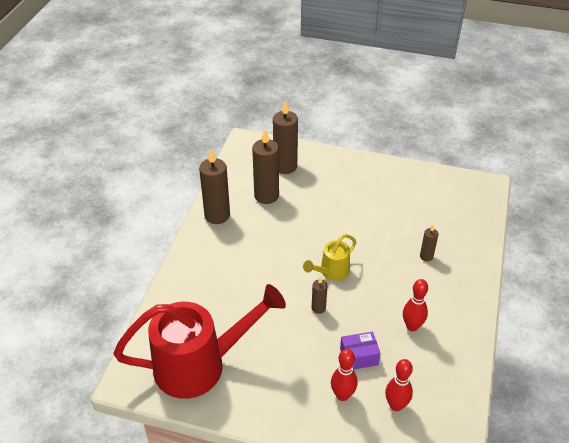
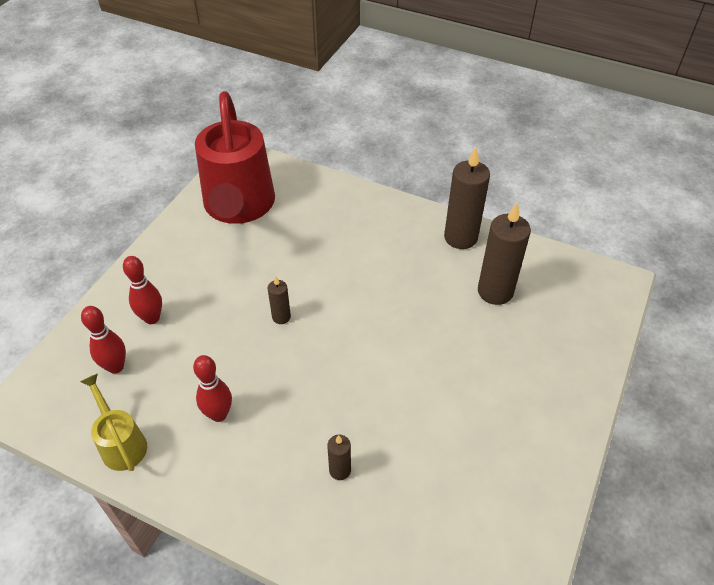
camera: 100 degrees right, 5 degrees up
(285, 166) = (560, 321): brown candle -> none
(331, 272) = (337, 341): yellow watering can -> yellow watering can (121, 443)
(359, 356) = (195, 344): purple box -> none

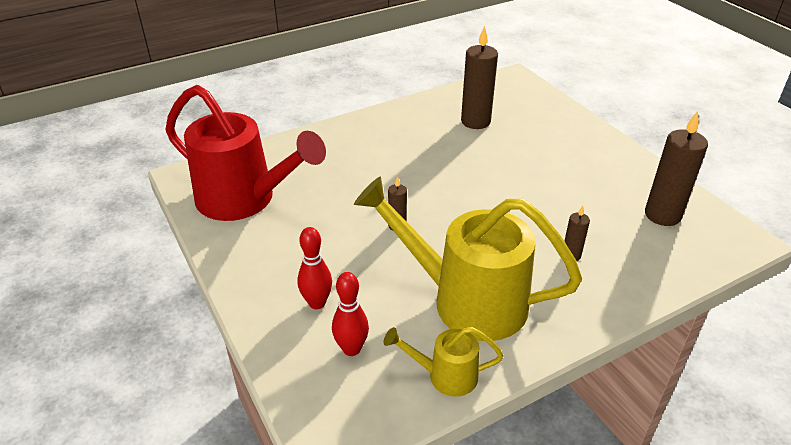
camera: 55 degrees left, 10 degrees down
(219, 414) = (466, 300): red bowling pin -> yellow watering can
(460, 237) = (411, 113): brown candle -> brown candle (662, 215)

